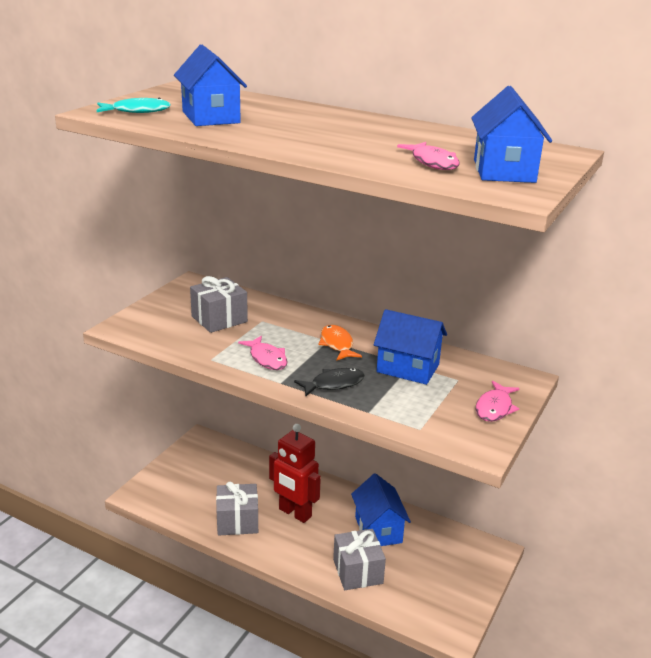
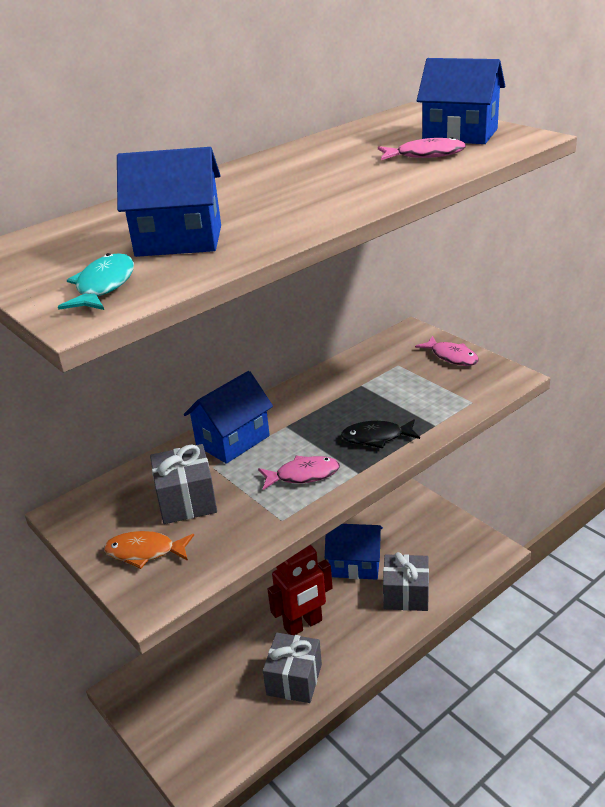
camera: 65 degrees left, 5 degrees up
(334, 384) = (376, 437): black fish -> black fish turned 90 degrees counterclockwise
(337, 344) = (298, 421): orange fish -> orange fish (145, 552)
(408, 368) = (366, 387): blue house -> blue house (233, 441)

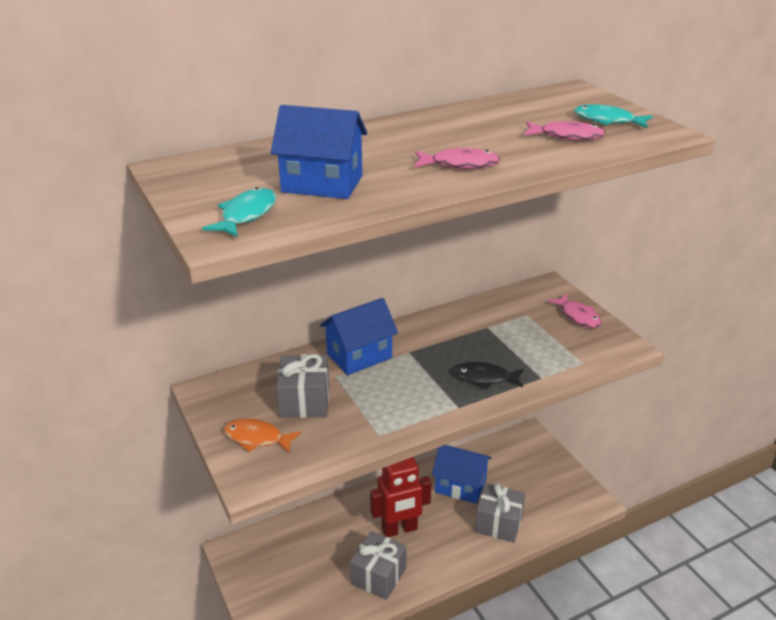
camera: 10 degrees right, 0 degrees up
(303, 475) = (410, 399): pink fish -> pink fish (460, 164)
(460, 135) = (607, 121): blue house -> turquoise fish

